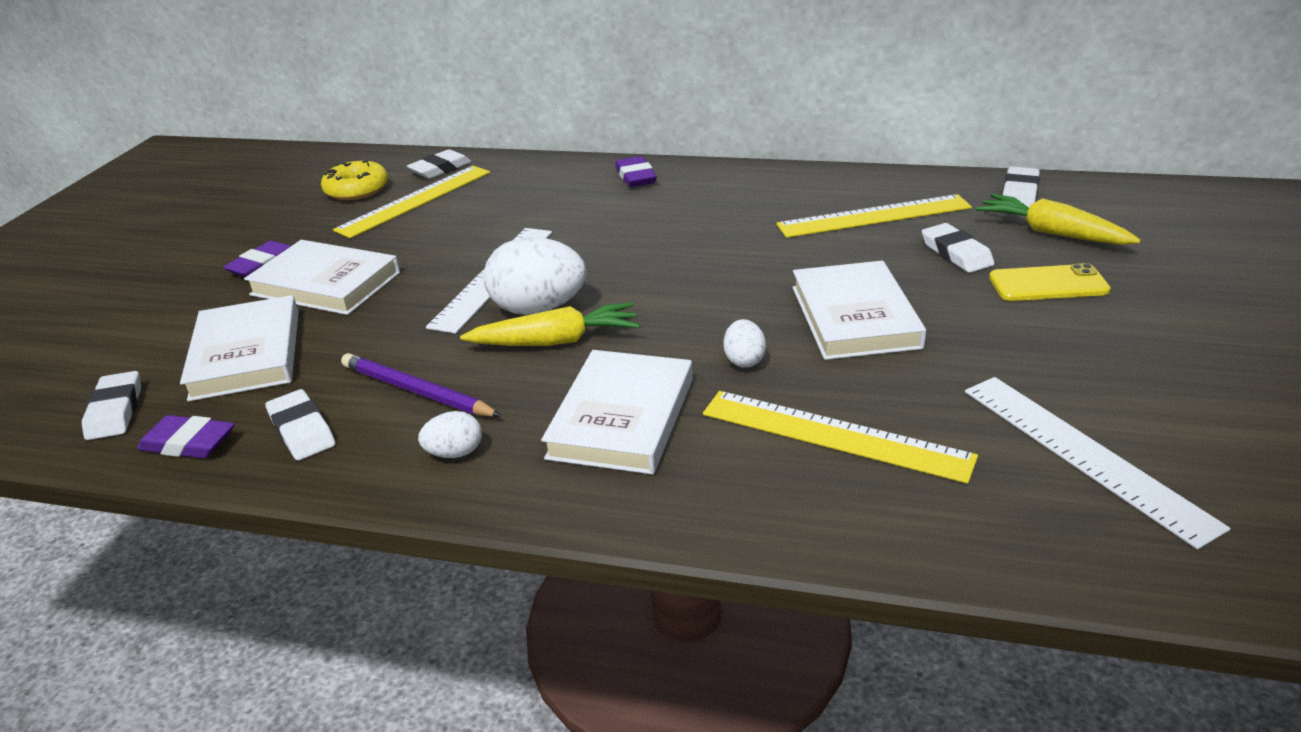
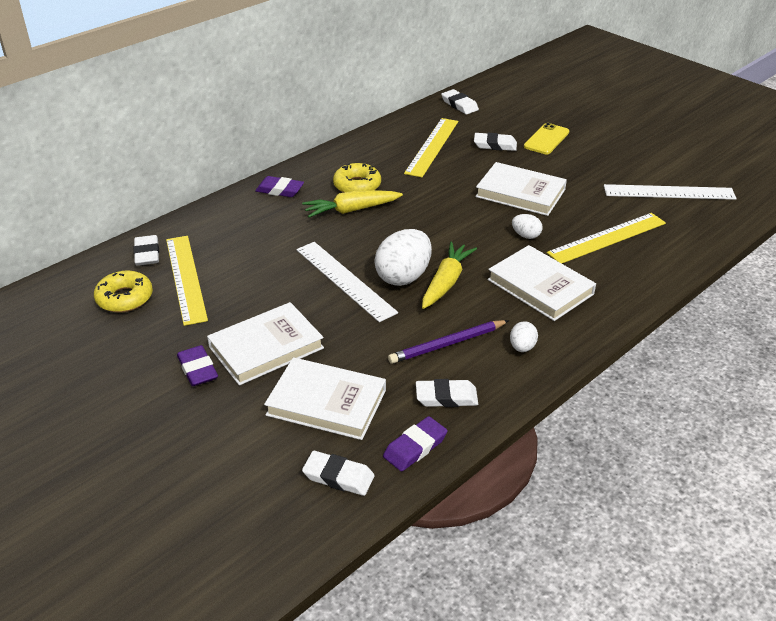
camera: 60 degrees left, 5 degrees up
(706, 209) = (357, 185): none -> yellow donut
(1051, 233) = (505, 117): yellow carrot -> yellow carrot (351, 210)

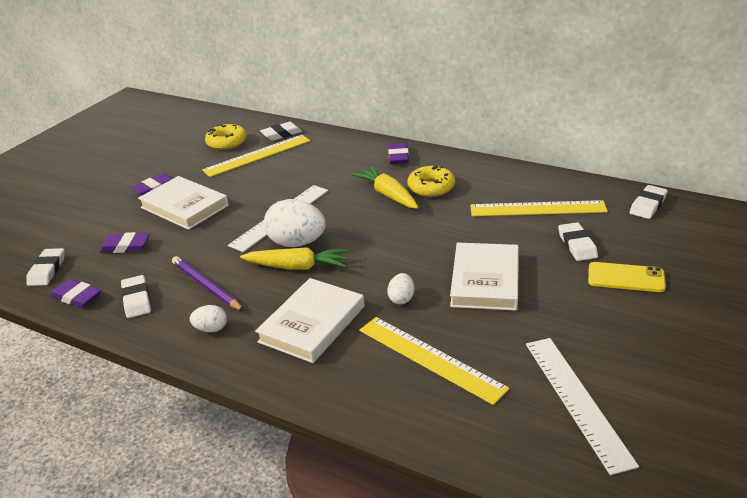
camera: 75 degrees right, 5 degrees down
(326, 402) = (125, 246): white book -> purple eraser

